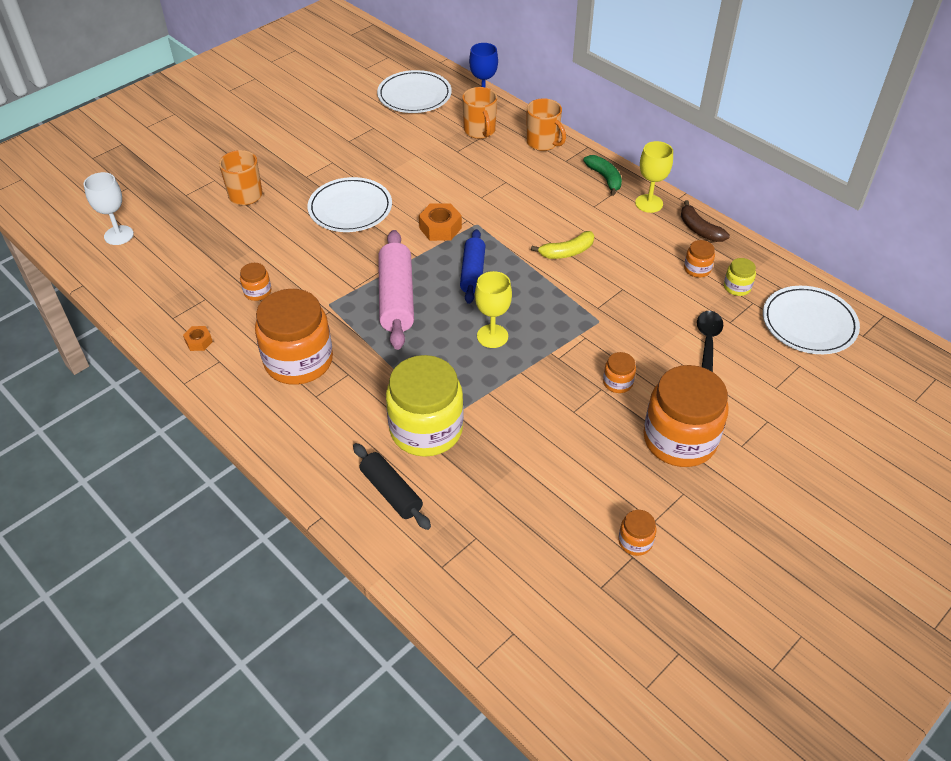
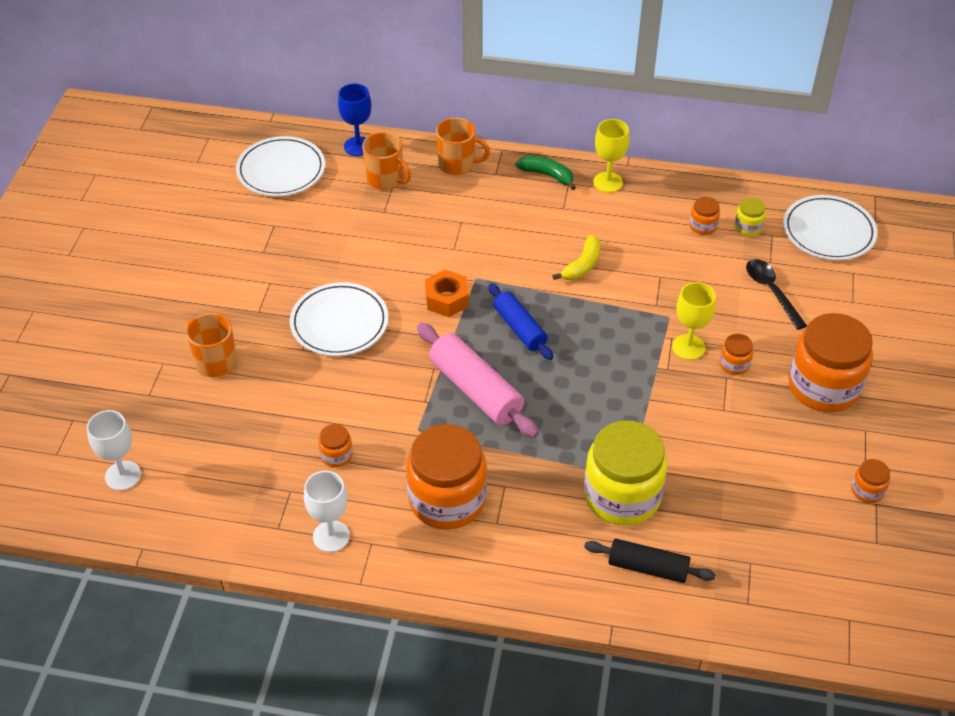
camera: 35 degrees left, 0 degrees up
(199, 342) = (331, 536): orange nut -> white goblet
(492, 336) = (595, 379): yellow goblet -> yellow goblet (688, 347)
(699, 229) = (671, 187): brown banana -> none

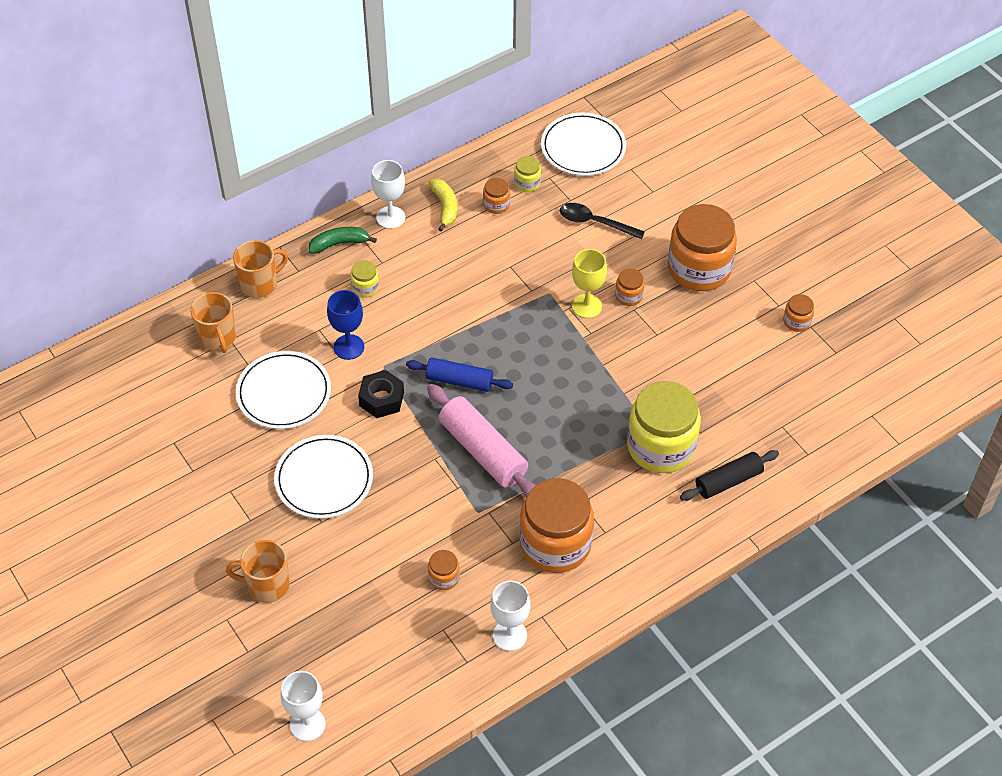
camera: 45 degrees left, 5 degrees up
(281, 170) = (120, 392): white plate -> white plate (284, 393)
(358, 146) = (159, 326): blue goblet -> blue goblet (349, 347)
(385, 180) = (218, 338): orange mug -> orange mug turned 75 degrees clockwise
(447, 299) = (381, 399): orange nut -> black nut
(475, 390) = (482, 451): pink rolling pin -> pink rolling pin turned 45 degrees clockwise
(529, 217) = (365, 287): none -> yellow jar
(582, 265) = (447, 298): yellow banana -> yellow banana (445, 207)
(608, 182) = (390, 217): yellow goblet -> white goblet

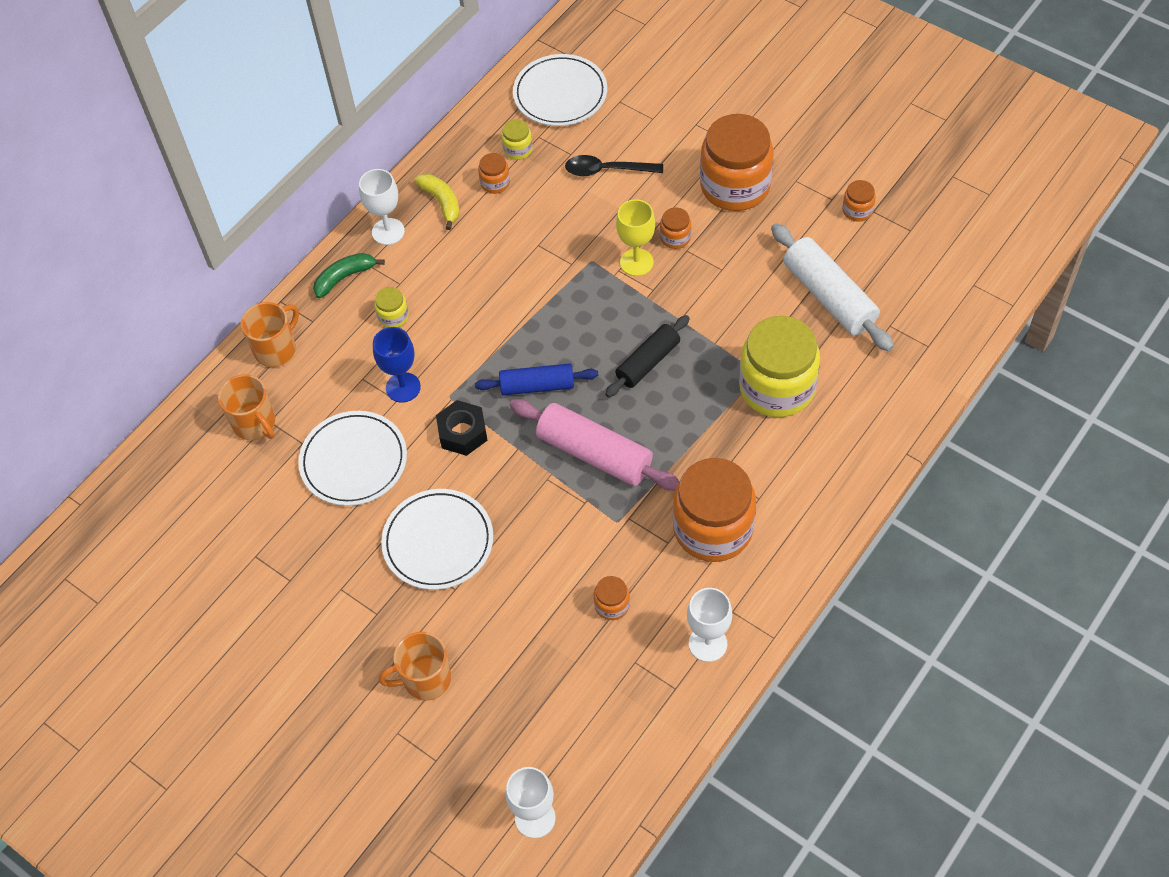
camera: 15 degrees left, 5 degrees up
(728, 481) = (861, 401): black rolling pin -> black rolling pin (648, 362)
(740, 385) = (829, 296): none -> white rolling pin

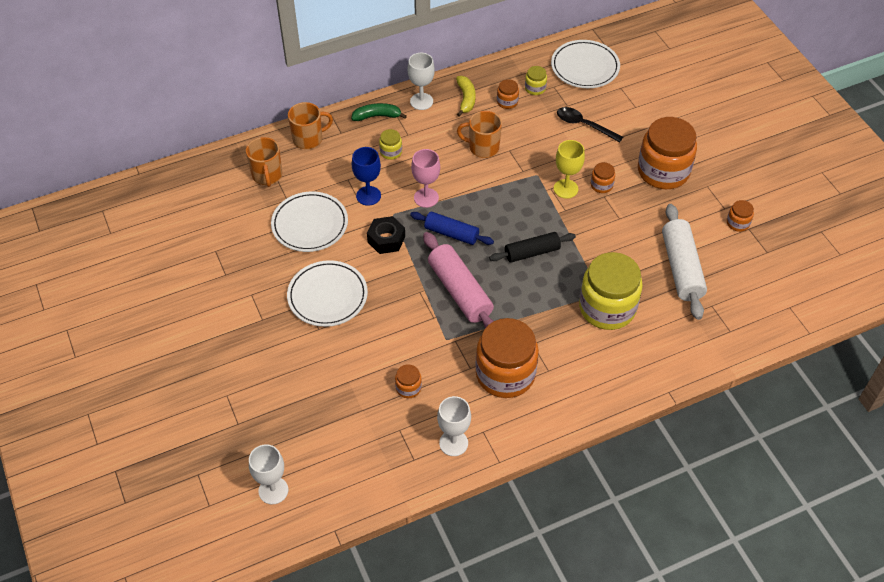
camera: 25 degrees right, 5 degrees down
(425, 679) = (264, 373): orange mug -> orange mug (483, 147)
(476, 355) = (426, 198): none -> pink goblet

